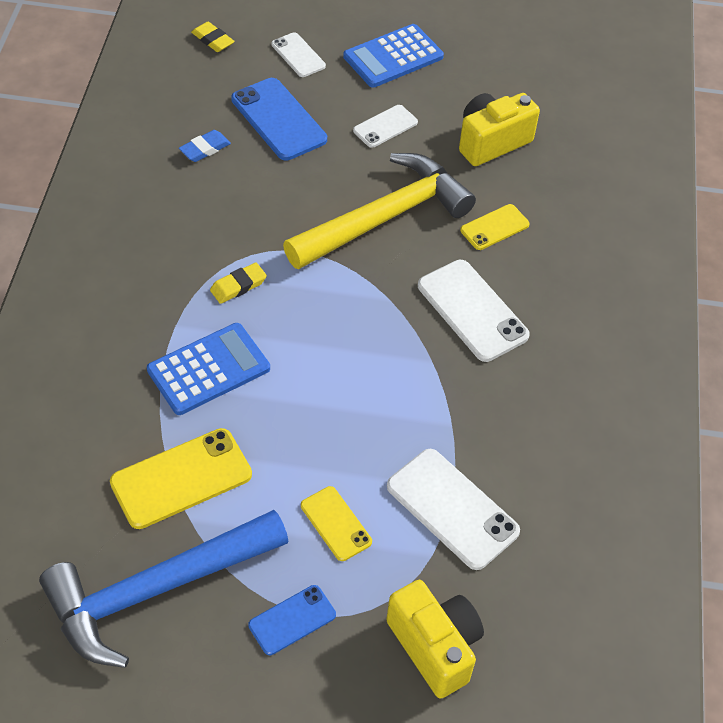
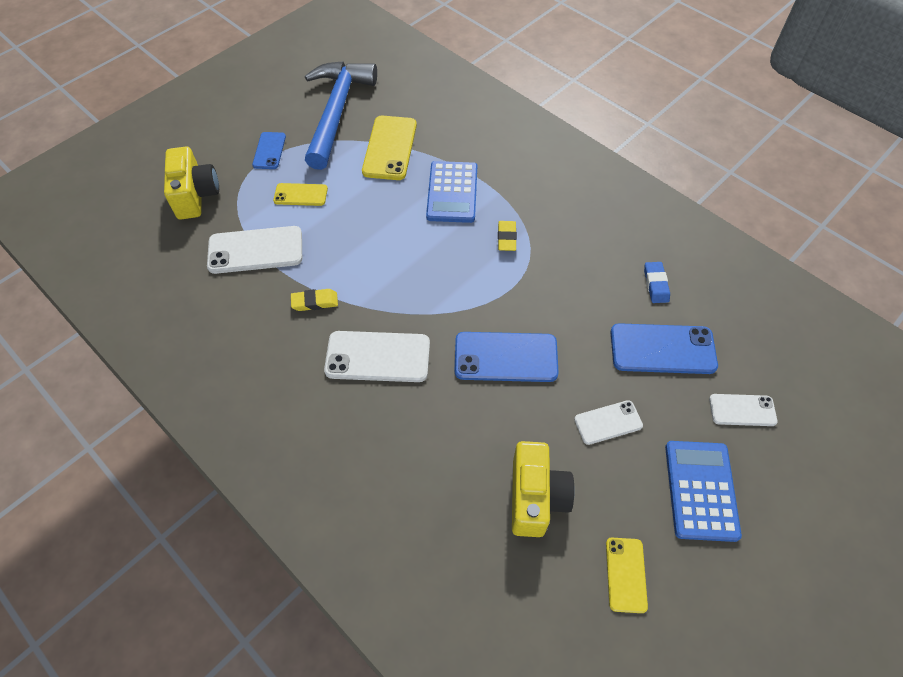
camera: 130 degrees right, 5 degrees up
(212, 40) = (795, 356): yellow eraser -> yellow eraser (315, 302)
(384, 218) = (506, 357): yellow hammer -> blue phone
(385, 126) = (608, 422): white phone -> white phone turned 75 degrees clockwise
(434, 647) = (196, 195): yellow camera -> yellow camera turned 105 degrees counterclockwise
(494, 227) = (440, 428): yellow phone -> yellow phone (626, 574)

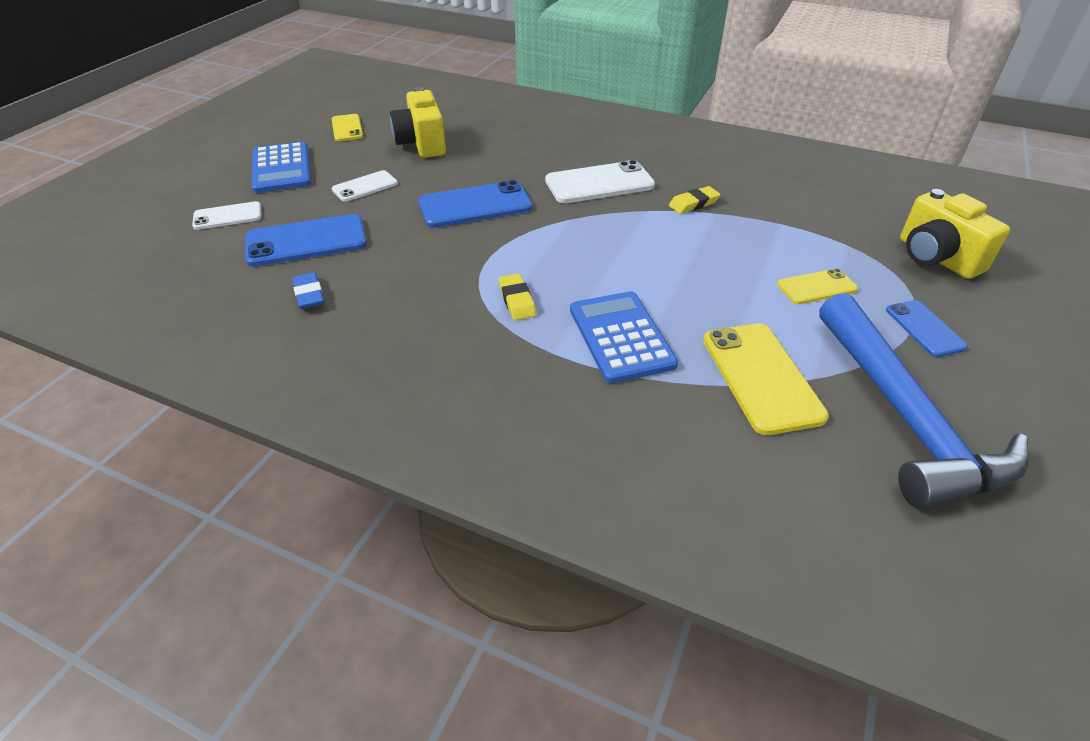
camera: 160 degrees right, 15 degrees down
(255, 250) = (800, 227): white phone -> none

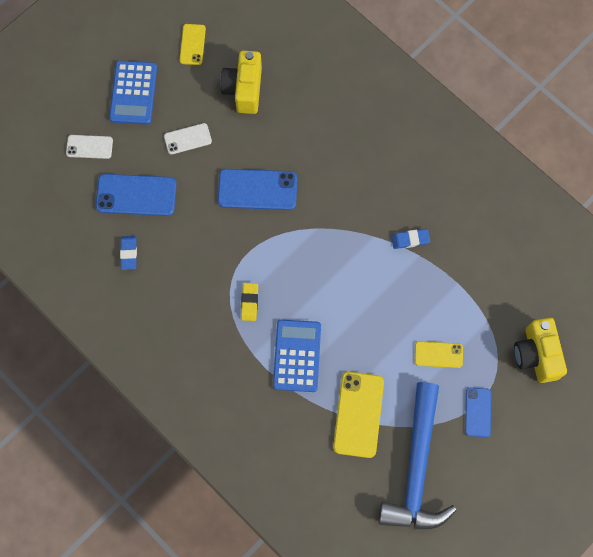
camera: 20 degrees right, 30 degrees up
(599, 183) = (355, 191): white phone -> none
(693, 204) = (410, 240): yellow eraser -> blue eraser

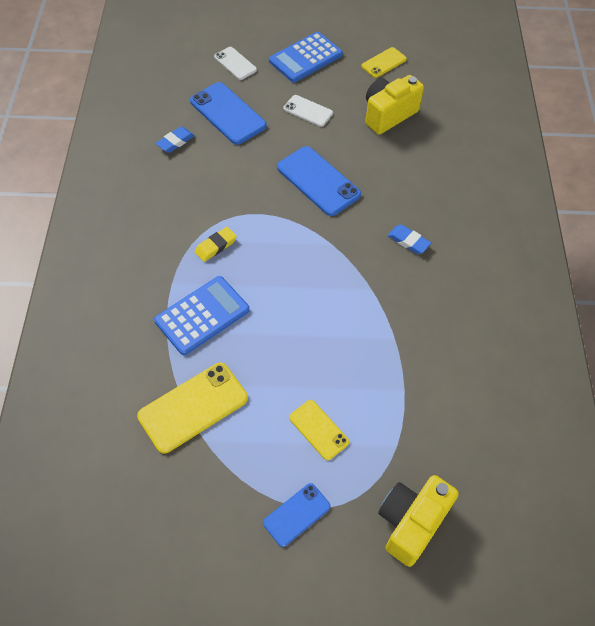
camera: 45 degrees right, 15 degrees down
(410, 240) = (400, 319): blue eraser -> blue eraser (408, 241)
(416, 467) = (186, 503): blue hammer -> none

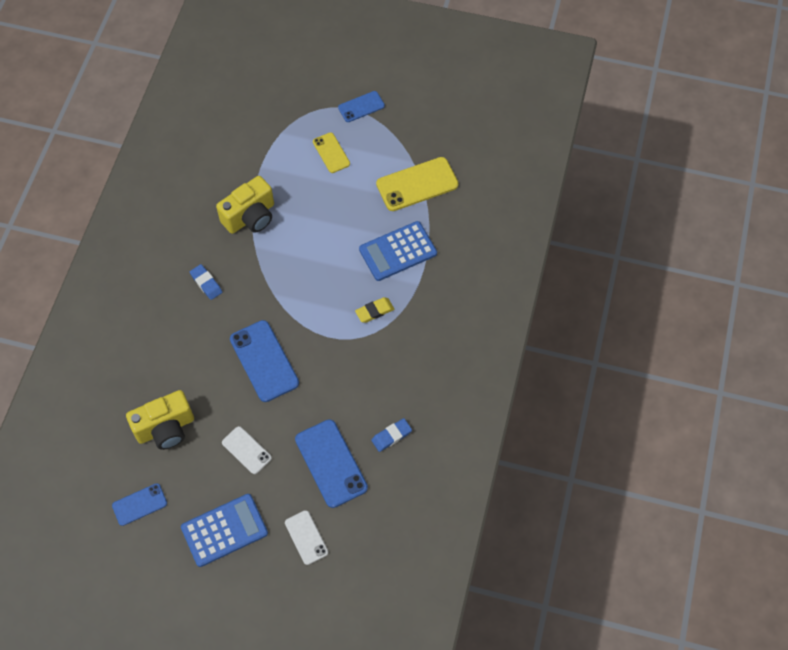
camera: 165 degrees left, 5 degrees up
(384, 63) = (139, 504): yellow phone -> blue phone
(411, 522) = (289, 89): yellow camera -> yellow camera (250, 217)

